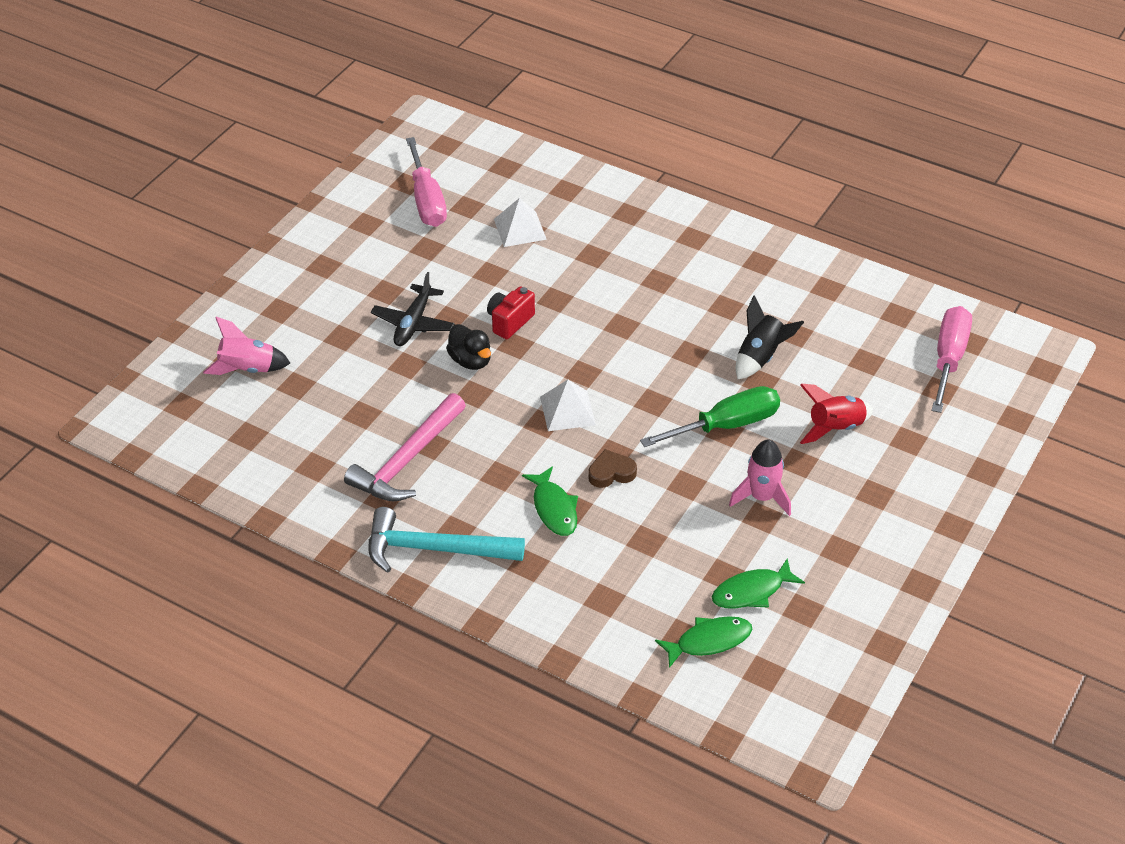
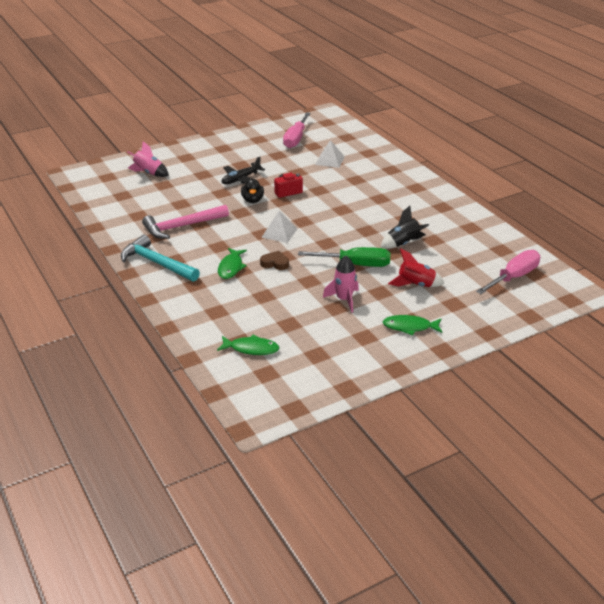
camera: 30 degrees right, 10 degrees down
(752, 591) = (297, 336): green fish -> green fish (410, 327)

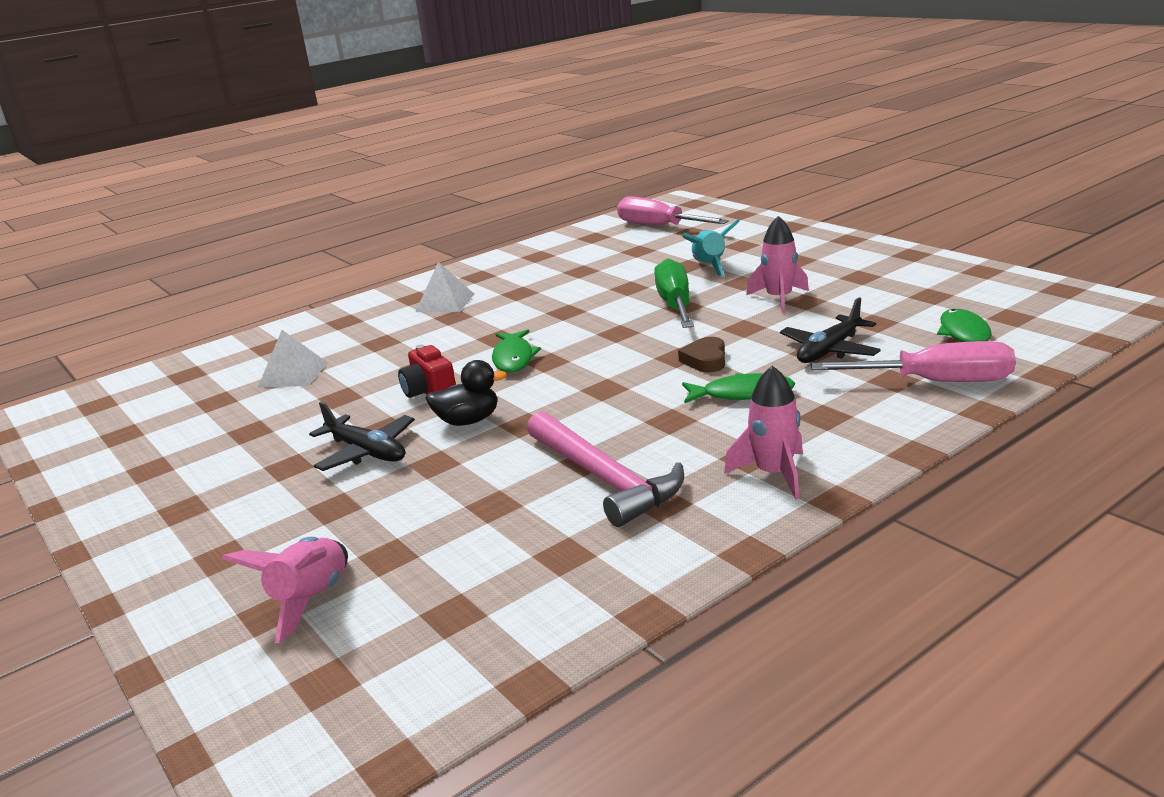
camera: 95 degrees left, 10 degrees down
(157, 263) = (774, 474): turquoise hammer -> pink rocket
(262, 301) = (829, 350): none -> black plane
(279, 233) = (596, 374): white pyramid -> white pyramid (445, 302)
(296, 139) = (170, 424): pink screwdriver -> pink screwdriver (935, 382)
(403, 243) = (598, 285): black rocket -> none
(410, 327) = (814, 258): green fish -> green fish (513, 358)
(415, 285) = (709, 266): red rocket -> turquoise rocket

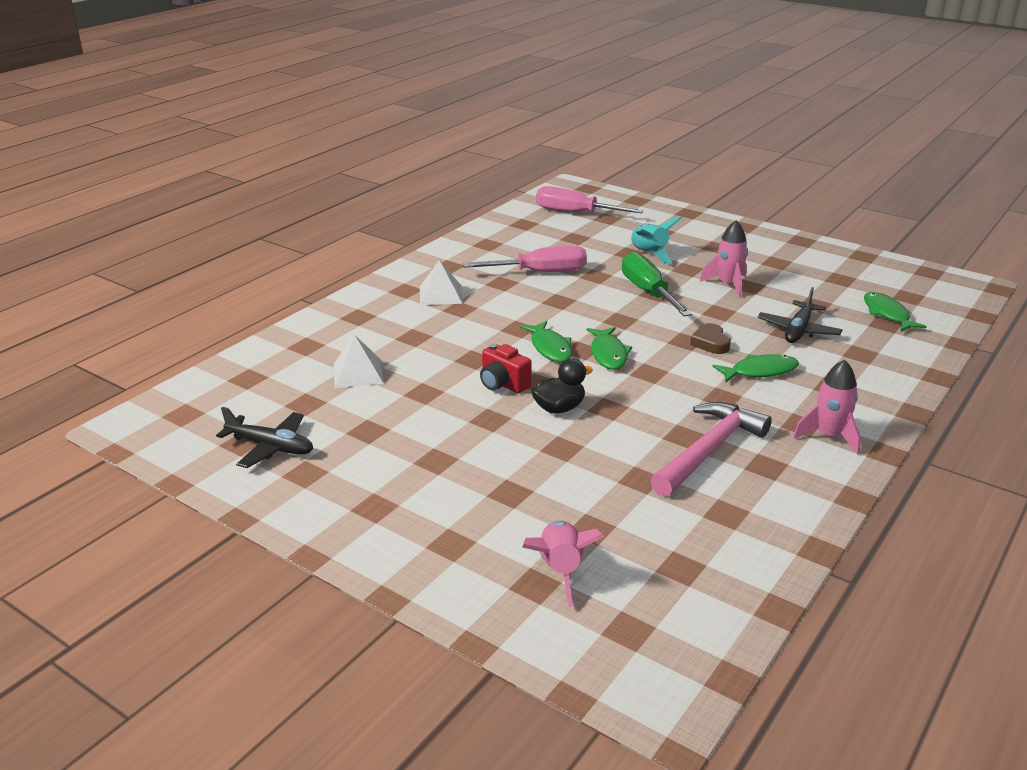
camera: 20 degrees left, 5 degrees up
(367, 452) = (495, 442): black plane -> black plane (271, 447)
(574, 367) = (608, 354): none -> green fish
(604, 479) = (709, 450): pink hammer -> pink hammer turned 90 degrees counterclockwise
(935, 382) = (891, 354): pink screwdriver -> pink screwdriver (540, 272)

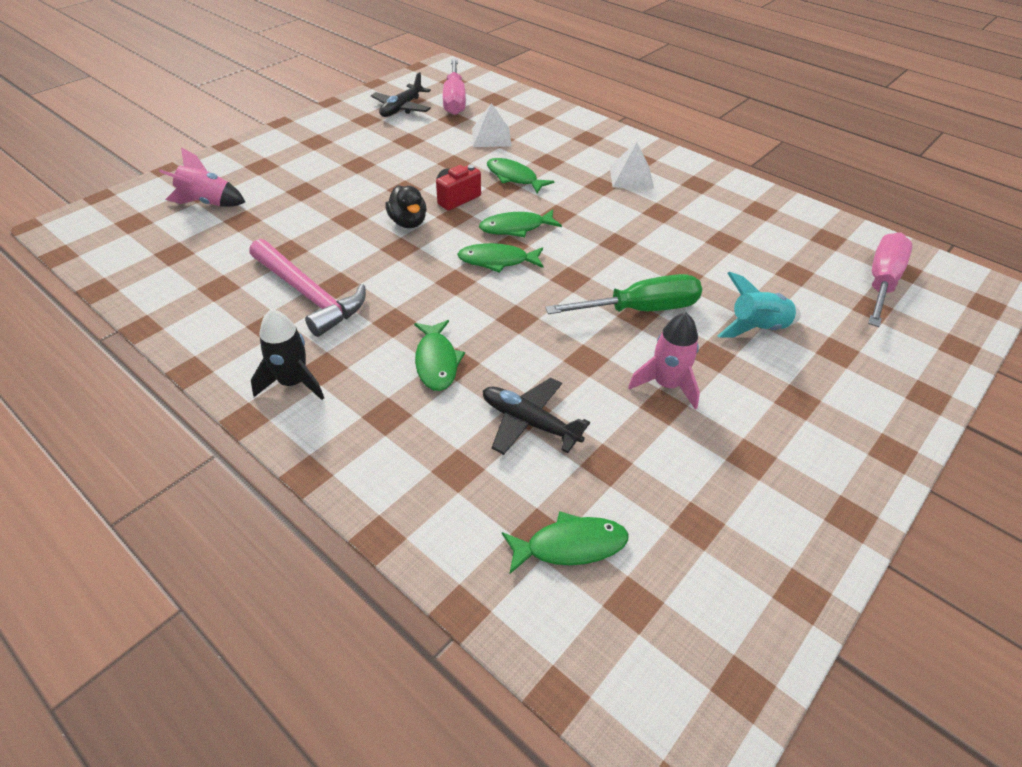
camera: 95 degrees right, 15 degrees up
(452, 354) = (514, 177): none -> green fish
(540, 272) = (688, 238): pink screwdriver -> pink screwdriver (454, 100)
(710, 343) = (509, 336): brown heart -> none
(829, 436) = (293, 382): pink rocket -> black rocket

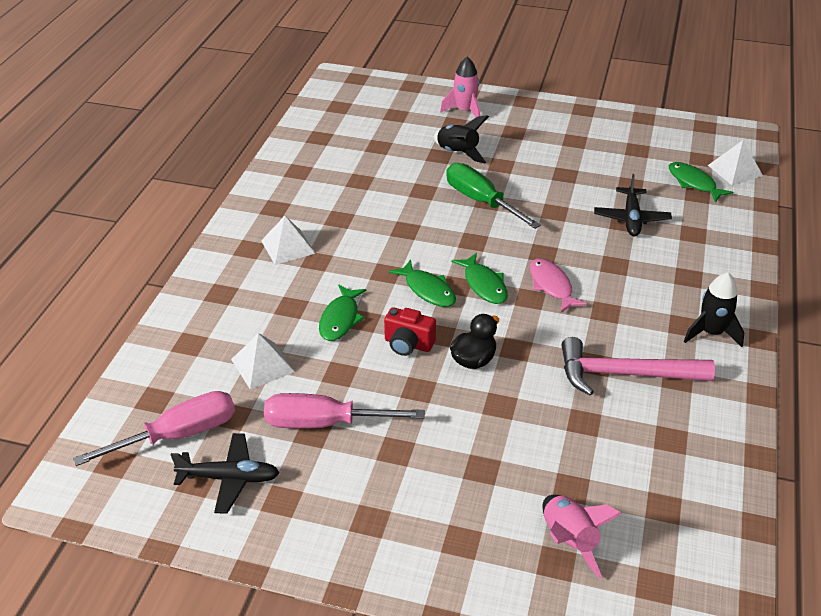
camera: 115 degrees left, 5 degrees down
(308, 295) = (624, 374): pink hammer -> pink hammer turned 105 degrees counterclockwise
(436, 362) = (622, 274): green fish -> none
(461, 302) = (552, 286): none -> pink fish
(576, 634) = (735, 170): none -> white pyramid
(666, 385) = (546, 177): pink rocket -> pink rocket (464, 111)
(756, 328) = (457, 153): turquoise rocket -> black rocket
(881, 282) = (362, 113): pink screwdriver -> pink screwdriver (324, 423)

